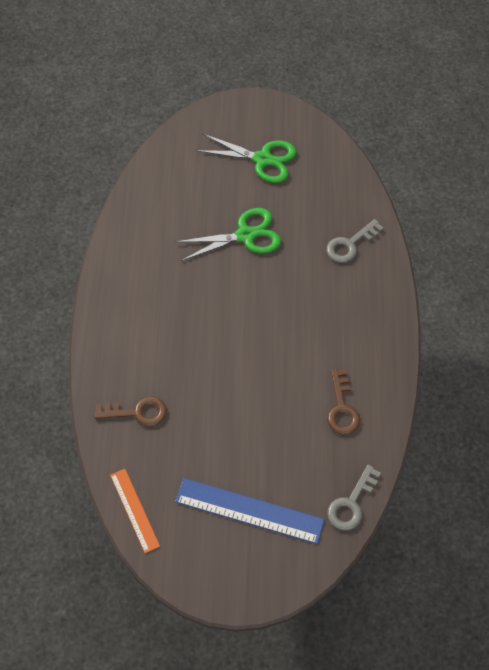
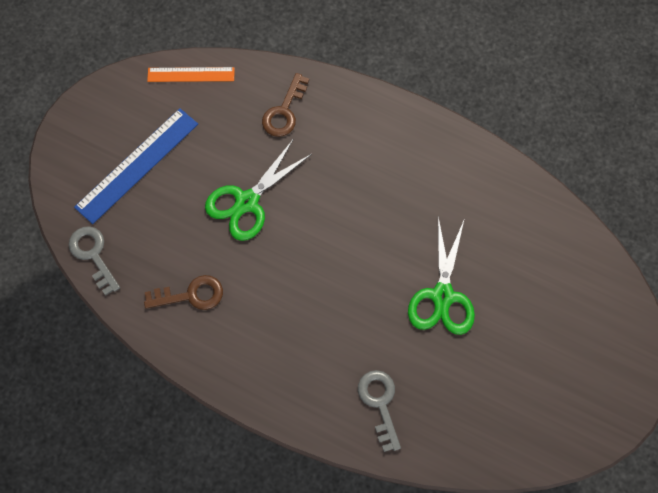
camera: 115 degrees right, 10 degrees up
(262, 159) = (543, 363): green scissors -> green scissors (247, 202)
(342, 408) = (191, 295): brown key -> brown key turned 150 degrees clockwise

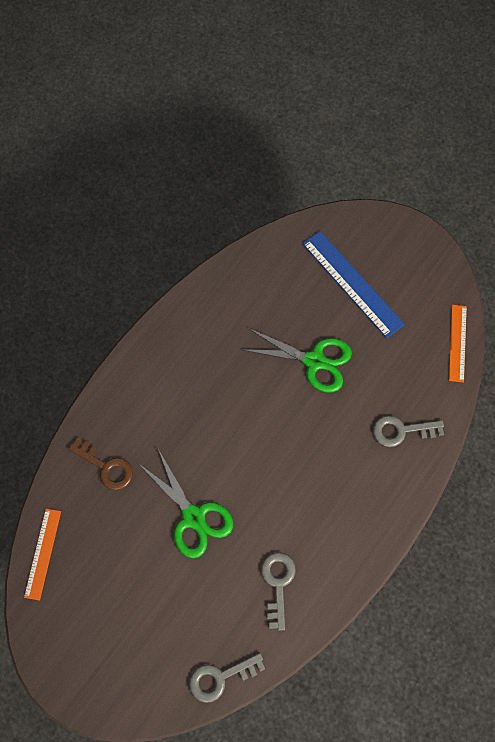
camera: 80 degrees left, 0 degrees up
(137, 165) = (132, 621): blue ruler -> blue ruler (352, 283)
(191, 295) = (277, 584): brown key -> grey key
(503, 458) = (457, 343): none -> orange ruler

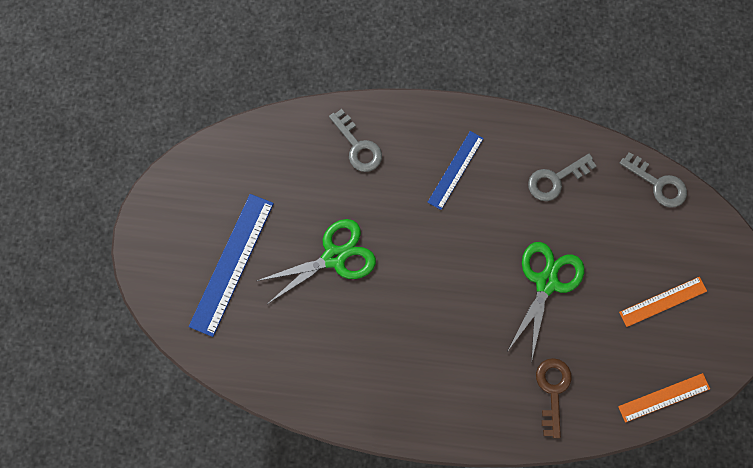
camera: 120 degrees left, 5 degrees up
(314, 361) = (334, 257): green scissors -> green scissors turned 75 degrees clockwise
(335, 500) = (455, 170): none -> blue ruler
(457, 343) = (242, 138): orange ruler -> orange ruler (663, 301)

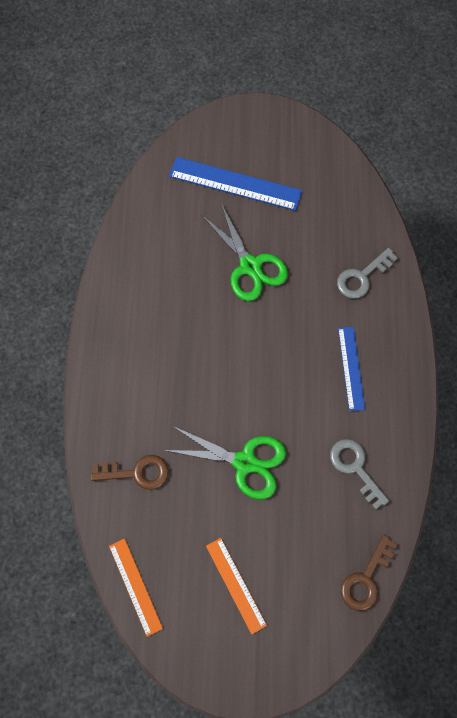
camera: 85 degrees right, 5 degrees down
(455, 170) = (351, 368): blue ruler -> blue ruler turned 60 degrees clockwise
(658, 184) = (366, 579): grey key -> brown key

